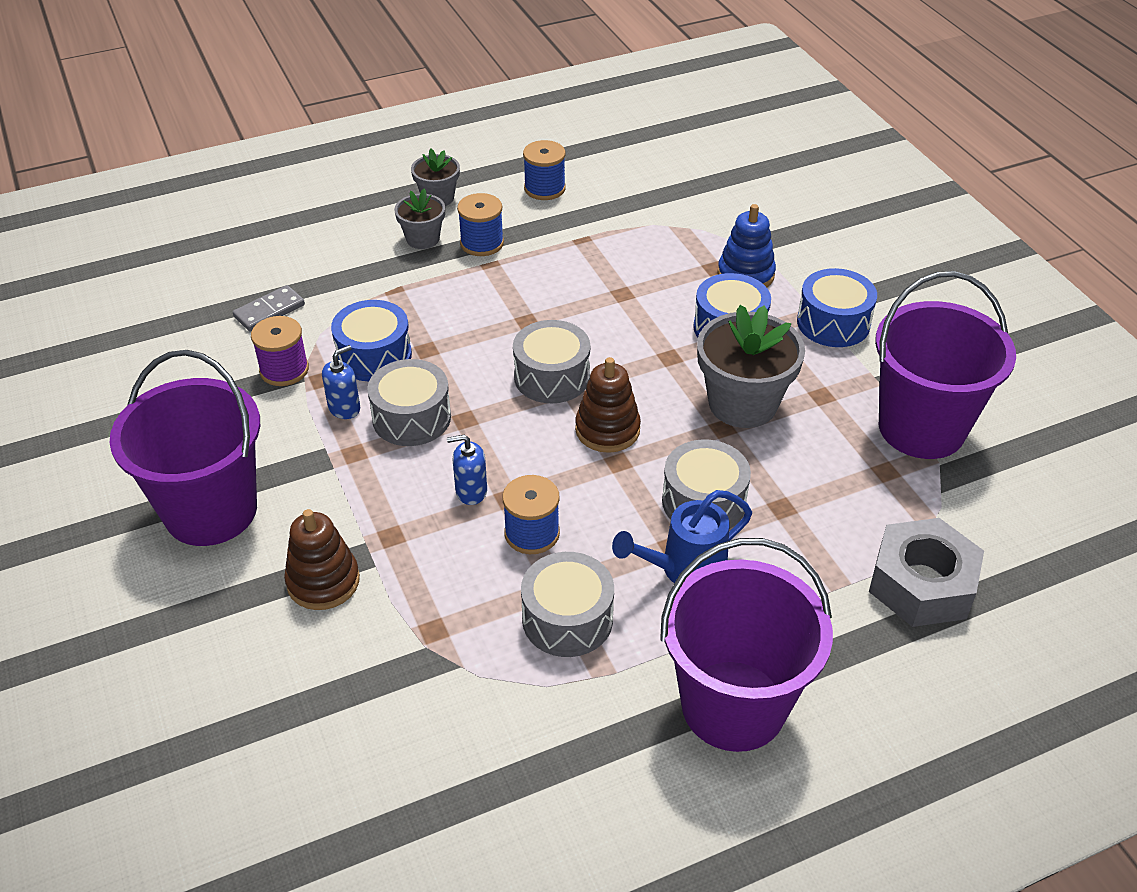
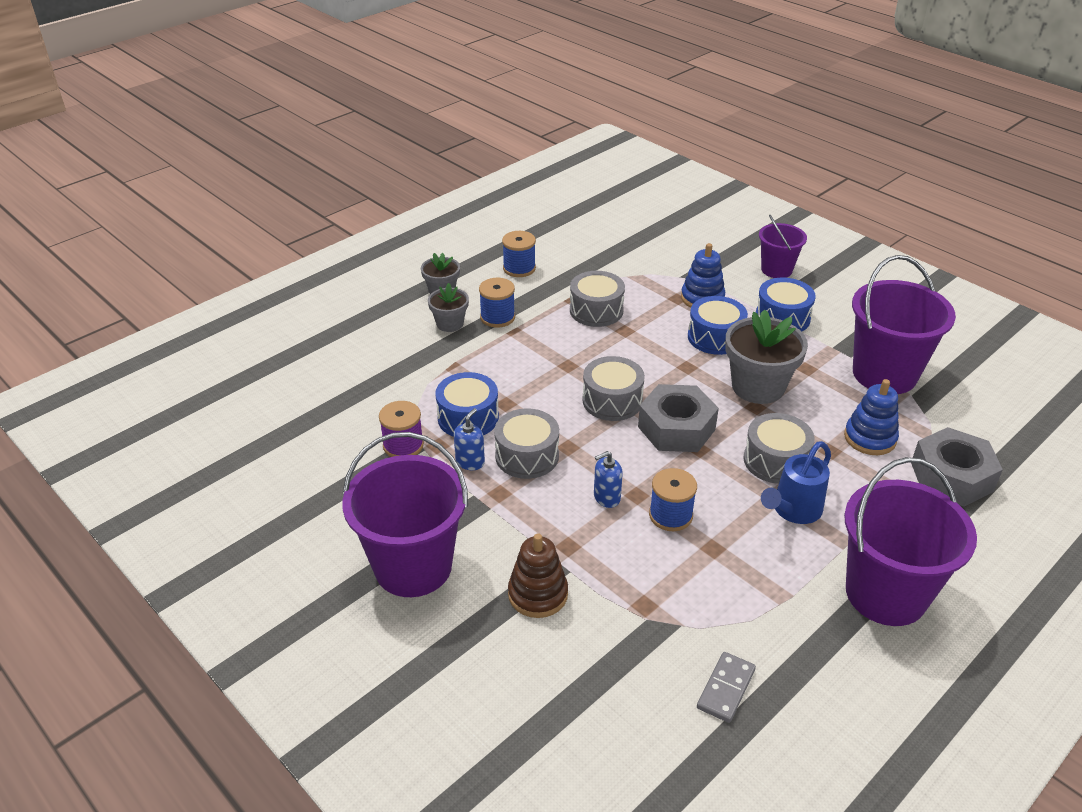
camera: 20 degrees left, 5 degrees down
(269, 311) = (362, 404): grey domino -> grey domino (725, 689)
(567, 619) = (735, 568): grey drum -> grey drum (596, 310)
(607, 430) = (676, 428): brown stacking toy -> grey nut
(845, 505) = (870, 438): none -> blue stacking toy
(867, 258) = (776, 269): none -> purple bucket

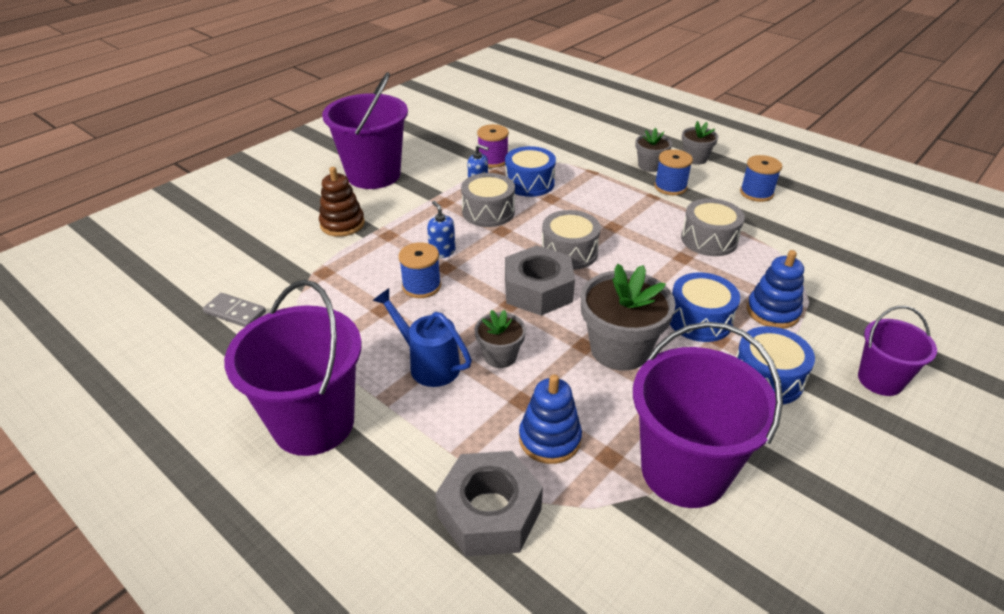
camera: 85 degrees right, 0 degrees up
(775, 461) = (500, 356): grey drum -> grey flower pot

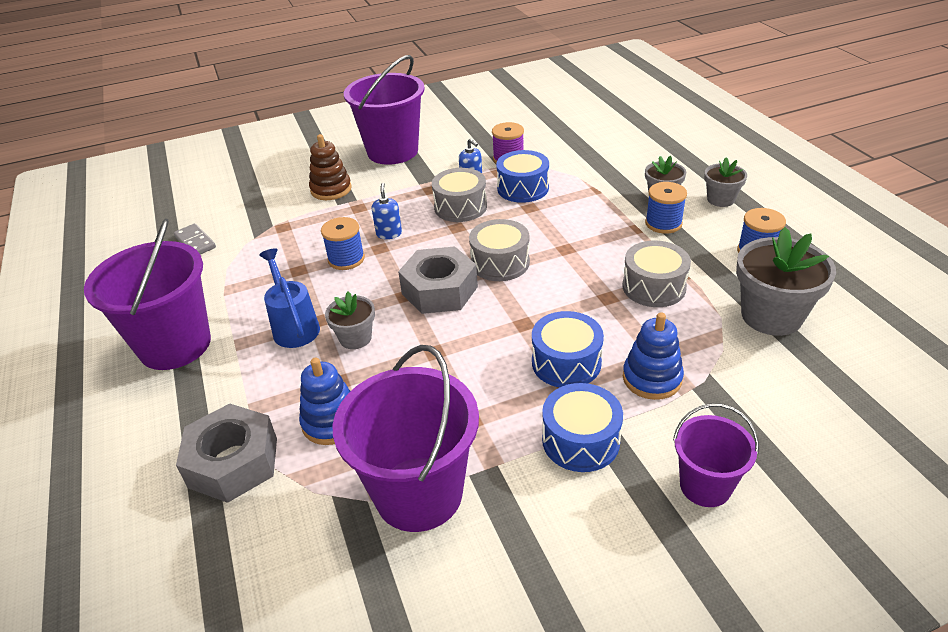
camera: 30 degrees right, 0 degrees up
(619, 349) = (463, 366): grey flower pot -> grey flower pot (771, 316)

